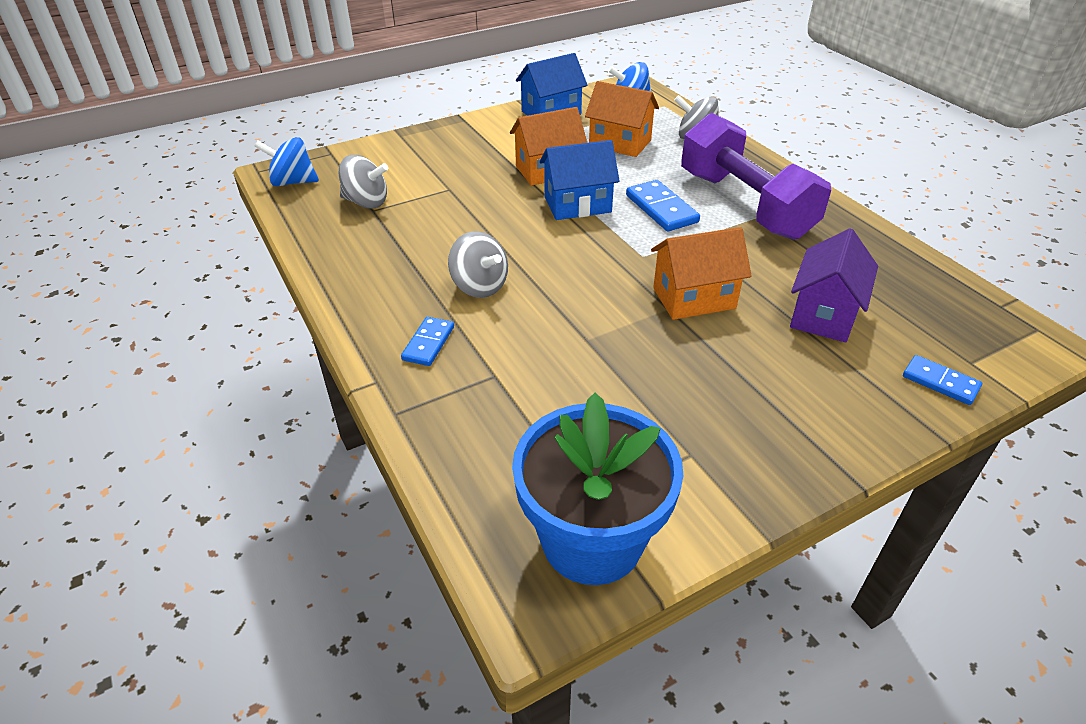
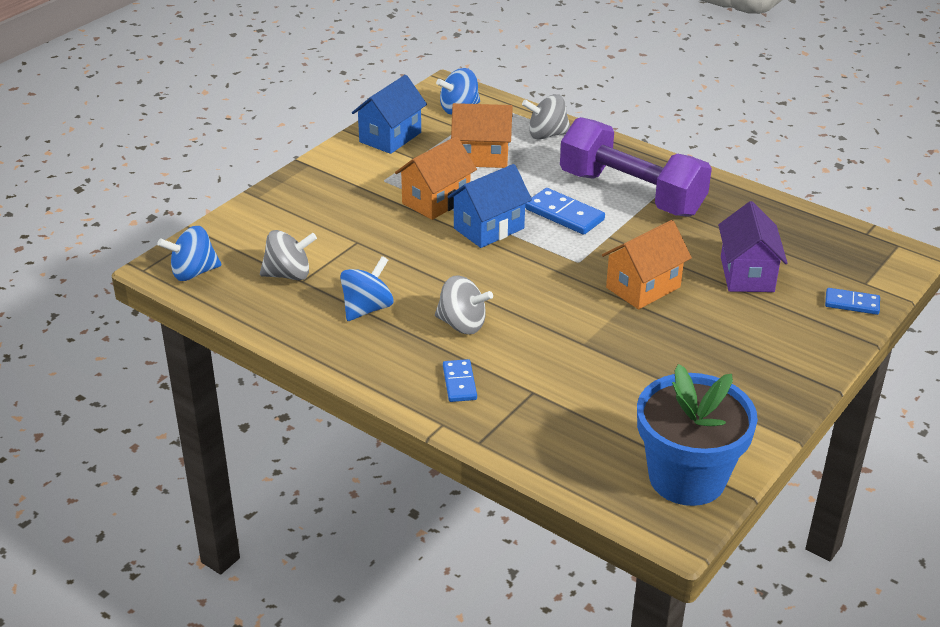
camera: 25 degrees left, 5 degrees down
(405, 248) = (367, 308): none -> blue spinning top

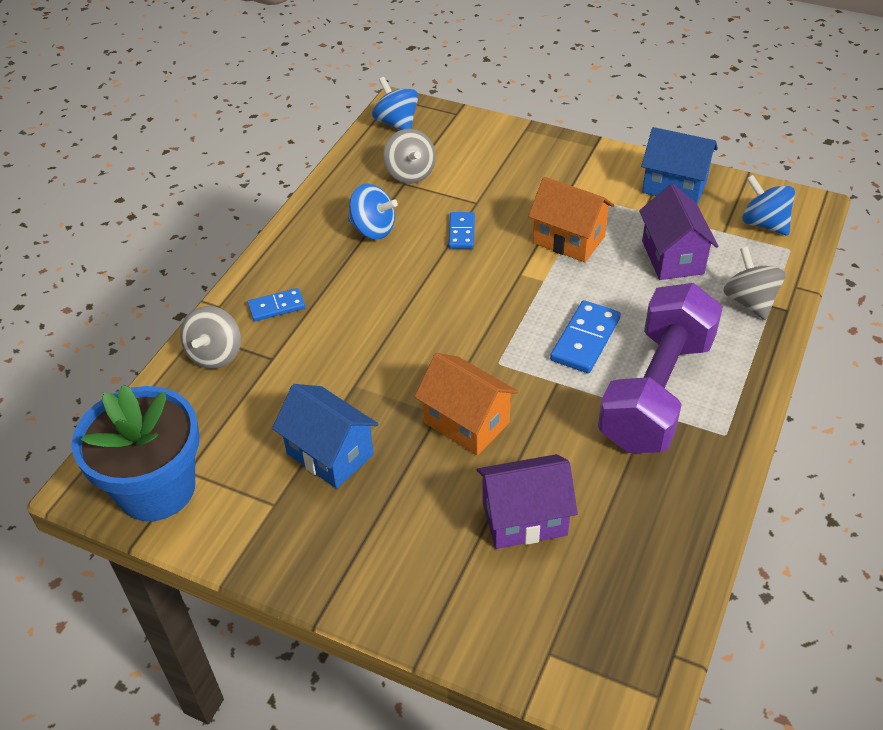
camera: 80 degrees right, 10 degrees up
(462, 324) = (364, 294): grey spinning top -> grey spinning top (215, 355)
(481, 156) = (672, 257): orange house -> purple house
(489, 228) = (534, 285): blue house -> blue house (330, 454)
(852, 303) = (496, 636): blue domino -> blue domino (462, 232)

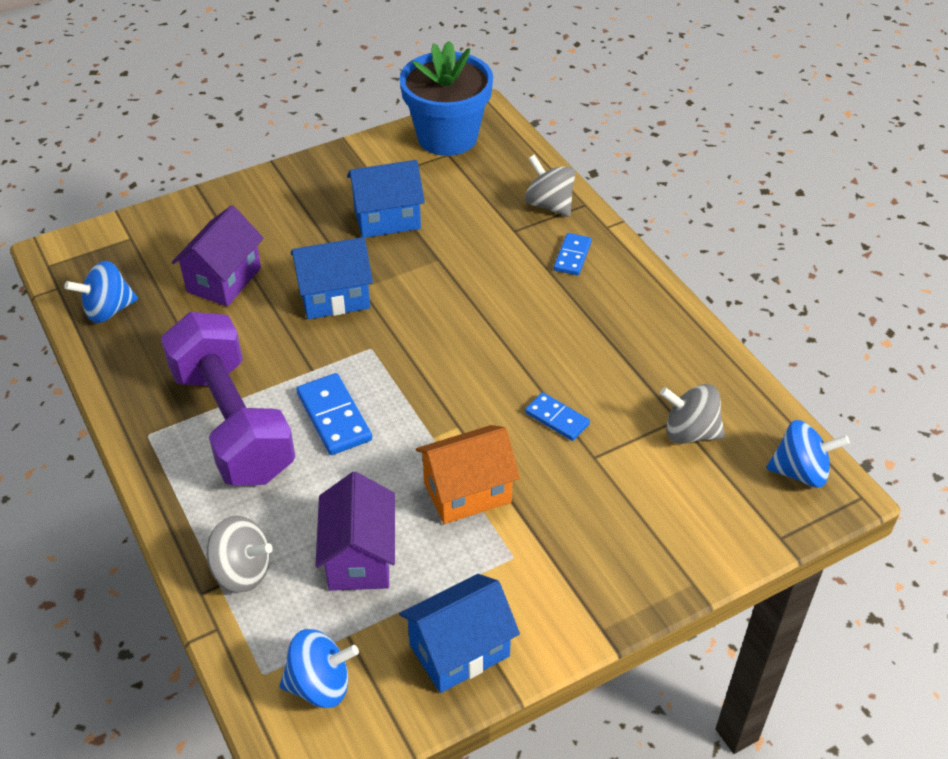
camera: 125 degrees right, 0 degrees up
(373, 229) = (621, 360): blue spinning top -> blue spinning top (108, 310)
(466, 422) = (334, 297): orange house -> blue house
(672, 257) = (359, 557): purple house -> purple house turned 60 degrees clockwise

